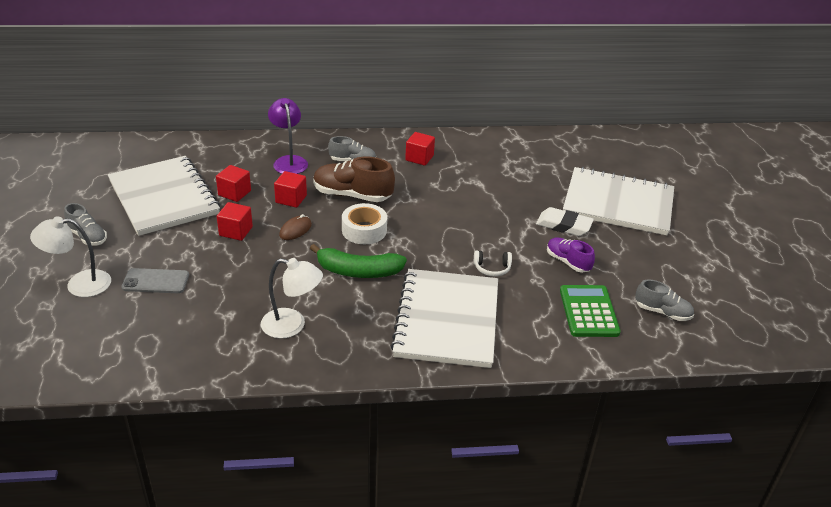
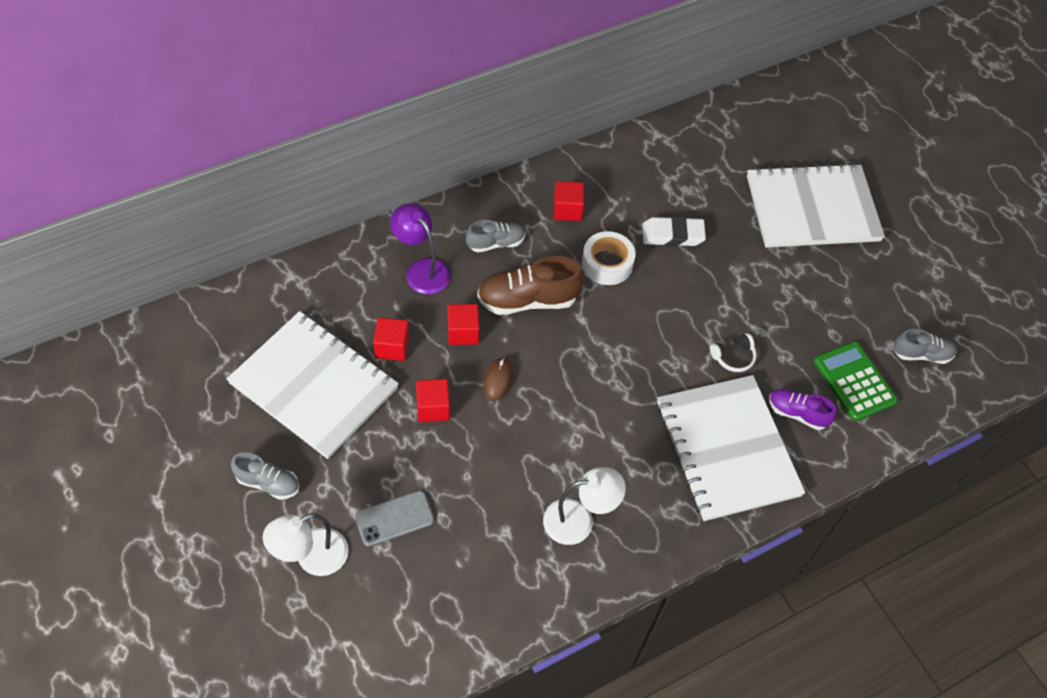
camera: 25 degrees left, 20 degrees up
(358, 271) = (601, 416): green banana -> none
(364, 230) = (572, 351): white tape -> white tape (607, 263)
(563, 225) = (773, 264): white eraser -> white eraser (672, 235)
(568, 262) = (802, 318): purple shoe -> purple shoe (797, 413)

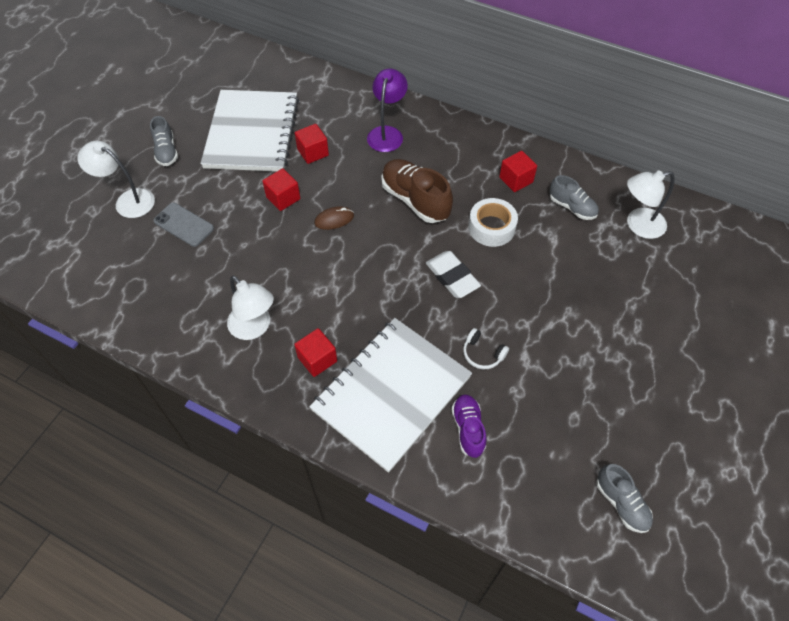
camera: 60 degrees right, 0 degrees up
(463, 332) = (356, 180): red cube -> red cube (317, 359)
(495, 243) = (446, 157): grey shoe -> grey shoe (572, 207)
(672, 235) = (559, 253): white eraser -> white eraser (452, 277)
(685, 162) = (638, 225): none -> white lamp
(812, 208) = (690, 335): white notebook -> none
(854, 381) = (540, 459): green calculator -> none

